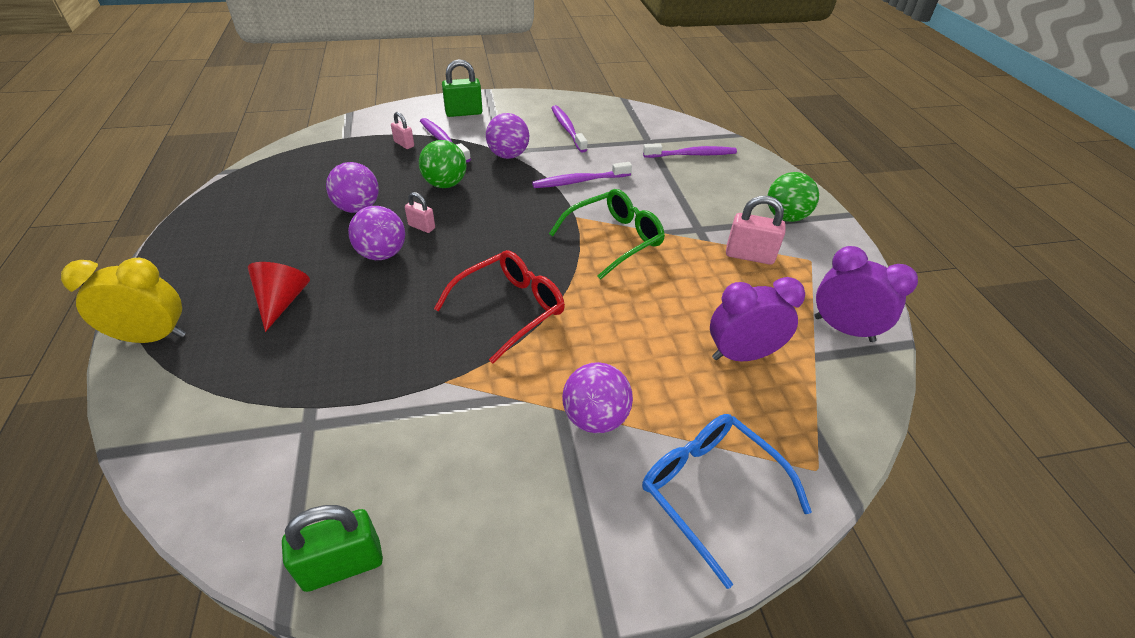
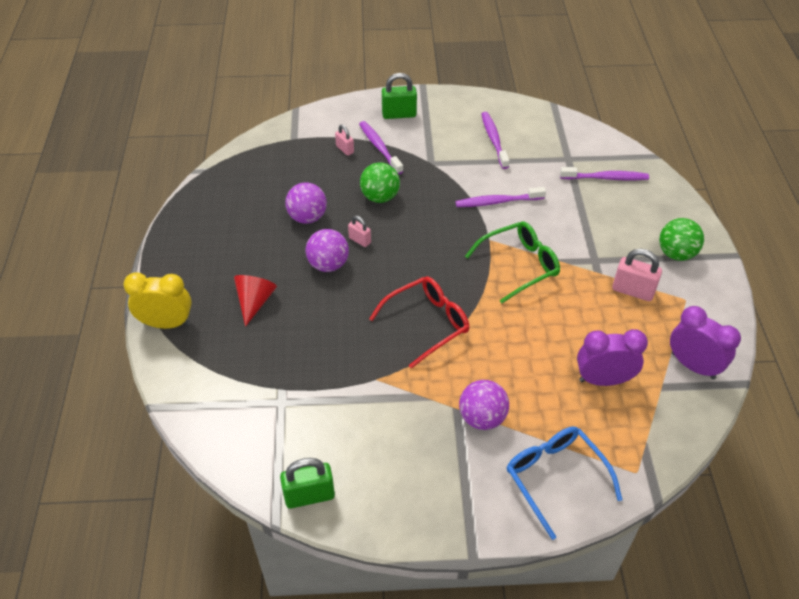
camera: 10 degrees right, 5 degrees up
(508, 155) = (436, 168): purple ball -> none

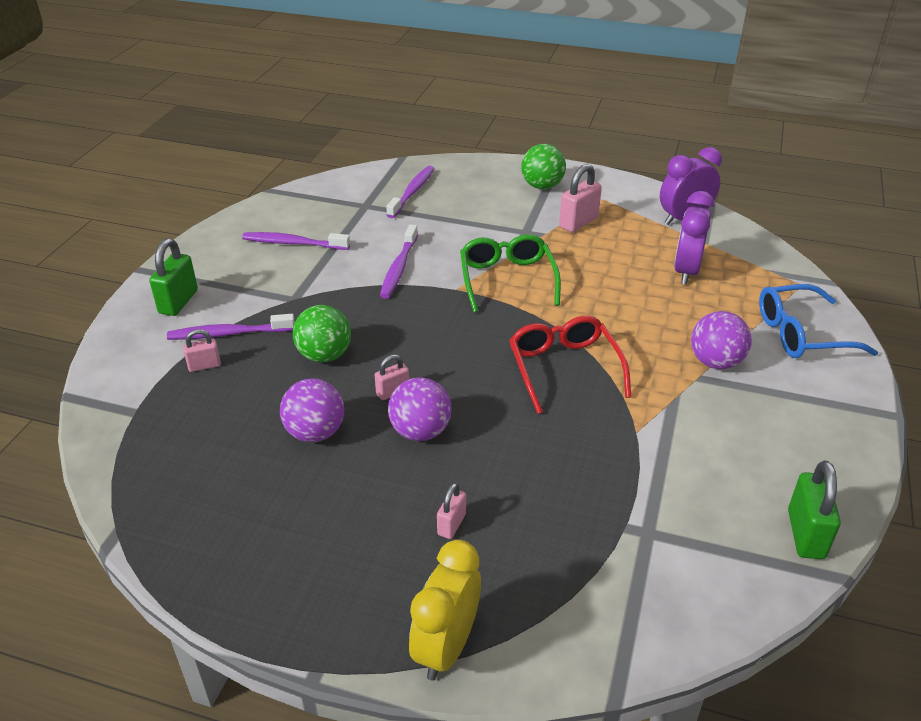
camera: 70 degrees left, 10 degrees down
(255, 302) = (451, 524): red cone -> pink padlock

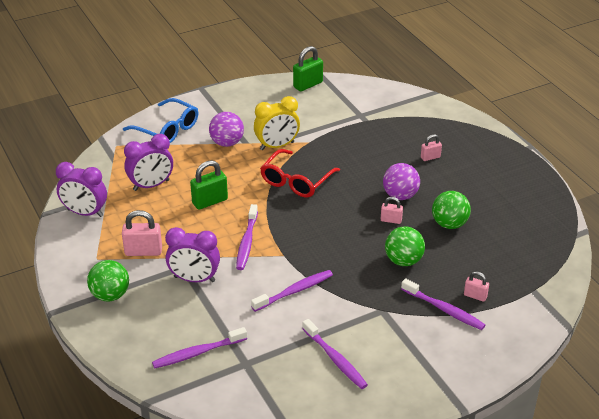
camera: 135 degrees left, 0 degrees up
(178, 302) = (456, 356): green padlock -> green padlock (210, 201)
(315, 433) = (449, 224): purple ball -> green ball
(446, 647) = (475, 129): yellow clock -> yellow clock (277, 146)
(499, 229) = (194, 279): none -> purple clock
(507, 279) = (247, 242): green glasses -> purple toothbrush

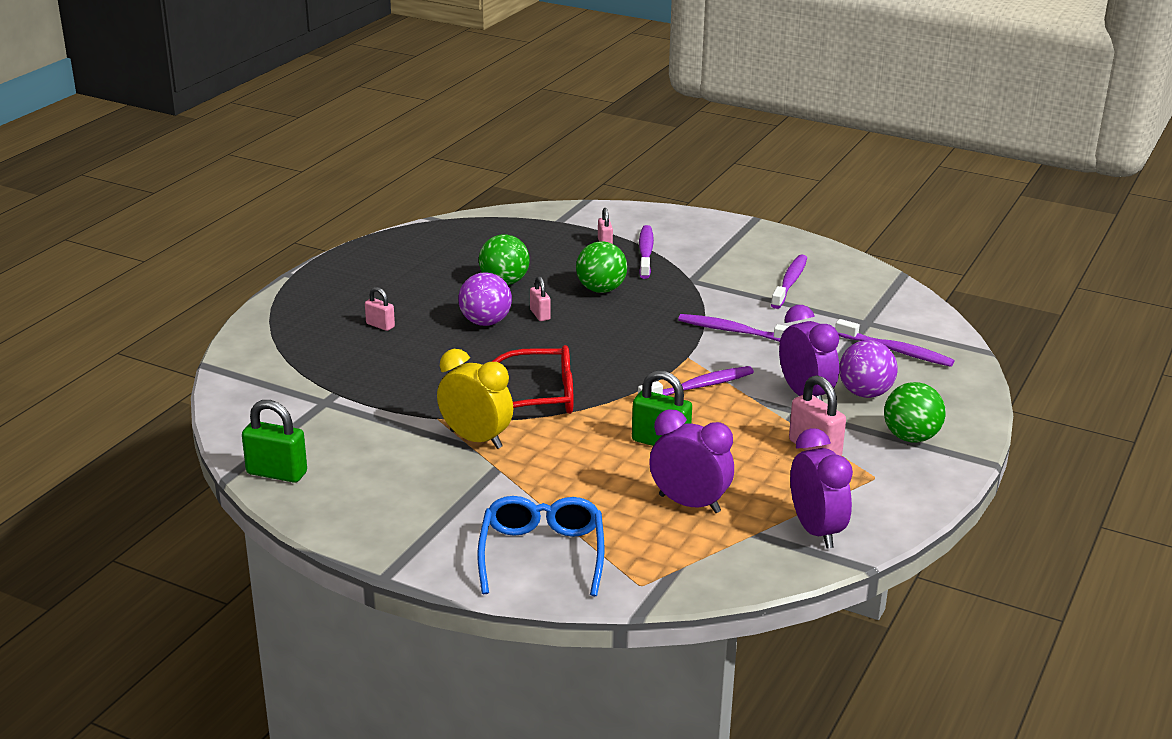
camera: 125 degrees left, 10 degrees down
(227, 143) = (515, 483): purple ball -> purple ball (865, 393)

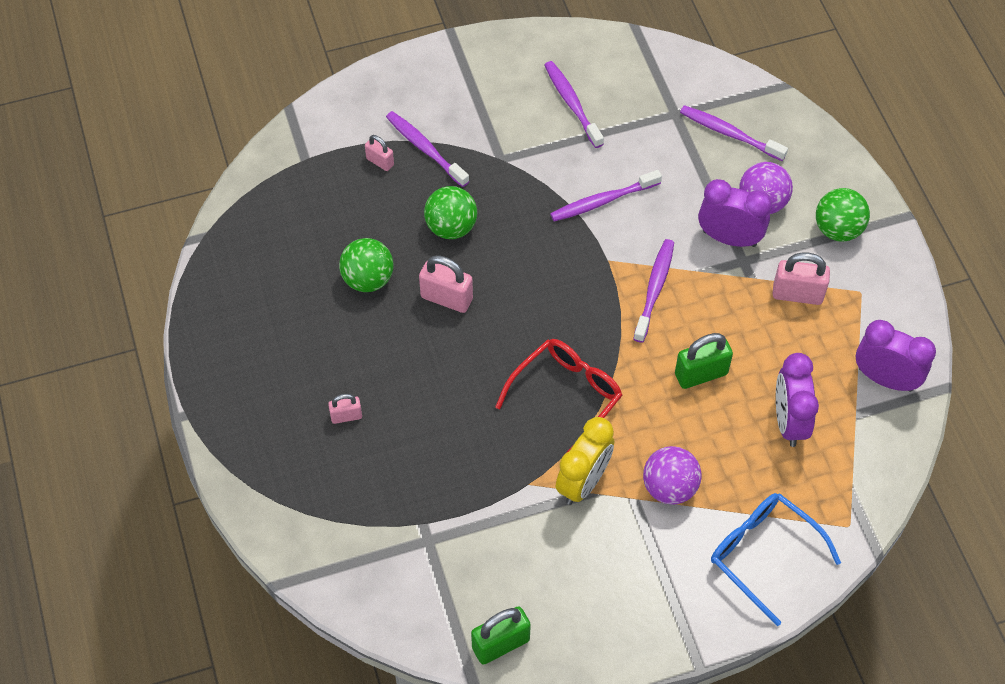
camera: 45 degrees left, 30 degrees up
(476, 439) = (583, 482): yellow clock -> yellow clock turned 135 degrees clockwise
(485, 322) = (419, 343): purple ball -> purple ball (669, 487)
(540, 315) = (446, 298): pink padlock -> pink padlock, size x1.70
(689, 504) = (789, 421): purple clock -> purple clock turned 75 degrees counterclockwise
(896, 351) = (729, 134): purple toothbrush -> purple toothbrush turned 135 degrees counterclockwise

